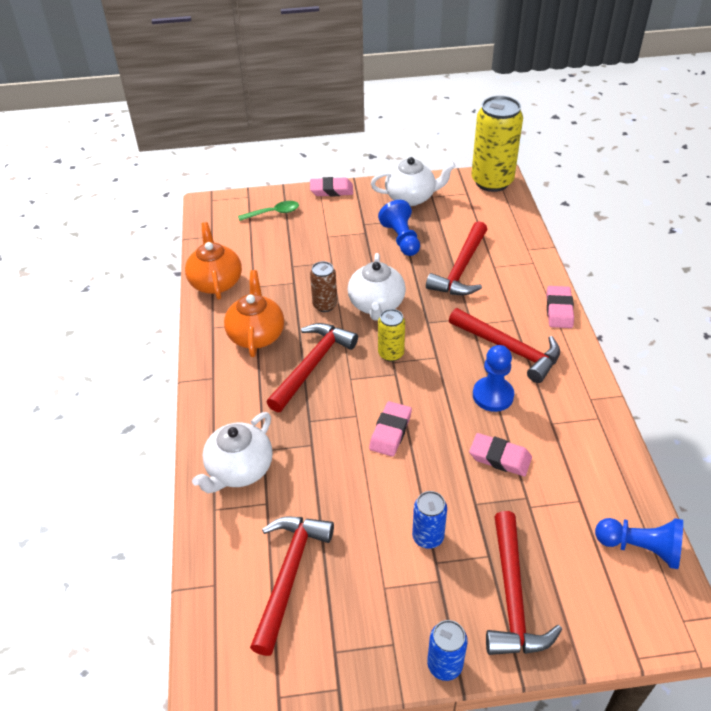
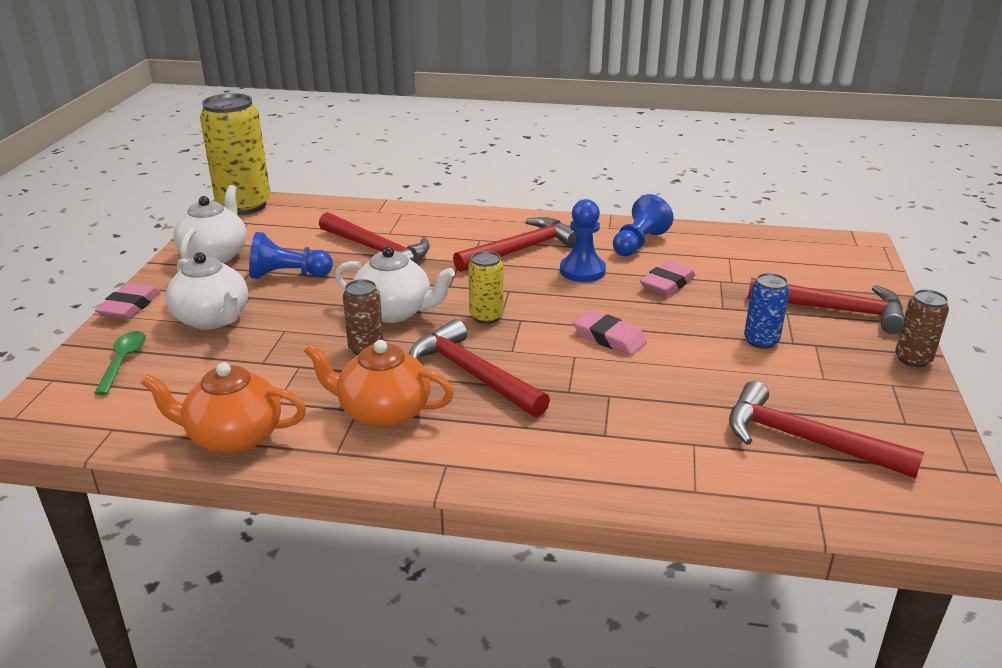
camera: 75 degrees left, 15 degrees down
(239, 469) = (632, 460): white teapot -> white teapot (212, 319)
(444, 665) = (913, 359): blue can -> brown can
(559, 310) = (482, 215): pink eraser -> none
(640, 548) = (785, 244): blue pawn -> blue pawn (638, 243)

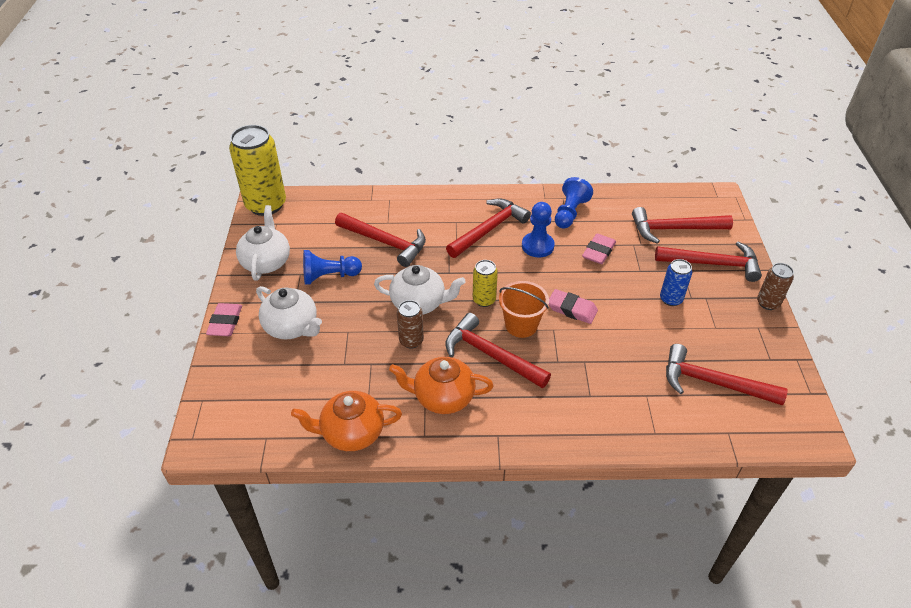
camera: 10 degrees left, 15 degrees up
(123, 361) = (245, 376): green spoon -> none
(529, 347) = (521, 325): none -> orange bucket
(785, 270) = (674, 229): none -> red hammer

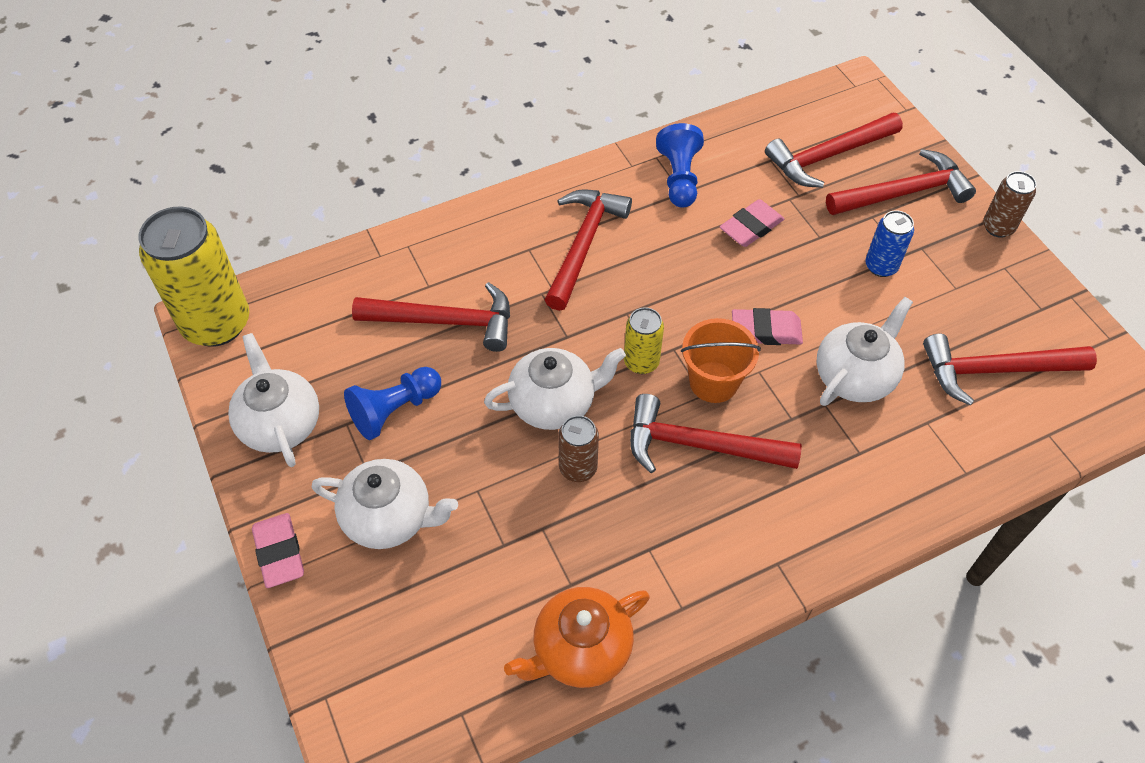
camera: 25 degrees left, 10 degrees up
(443, 397) = (673, 538): orange teapot -> none
(537, 246) = (665, 247): blue pawn -> none
(598, 252) = (751, 227): pink eraser -> pink eraser turned 45 degrees clockwise
(614, 353) = (855, 376): none -> white teapot

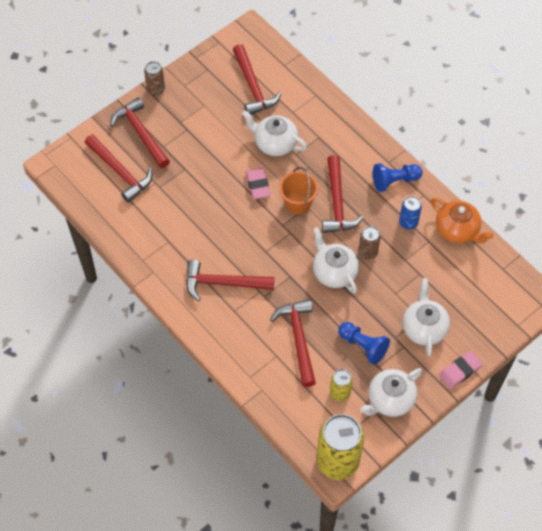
camera: 105 degrees left, 5 degrees up
(641, 362) = (295, 238): yellow can -> yellow can (340, 393)
(679, 178) = (157, 244): blue pawn -> blue pawn (394, 181)
(751, 227) = (186, 202): pink eraser -> none
(881, 266) = (198, 139): blue can -> blue can (408, 222)

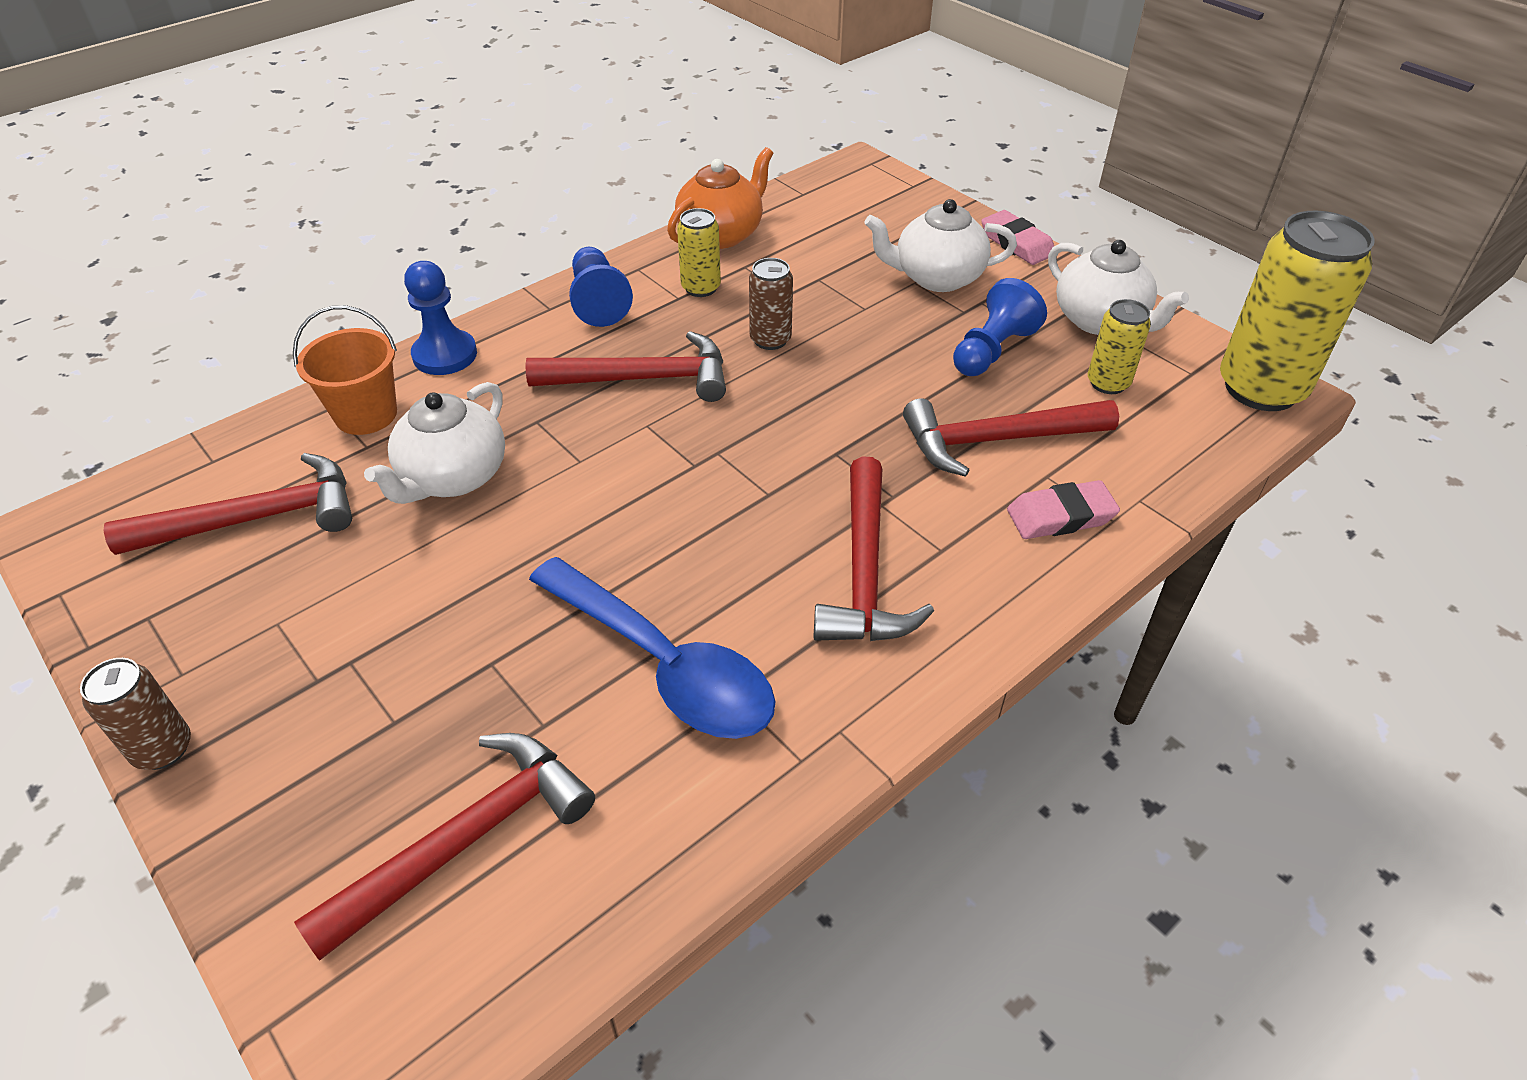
camera: 90 degrees left, 15 degrees down
(141, 133) = (326, 784): red hammer -> none
(182, 219) = (664, 665): none -> blue spoon
(258, 185) = (573, 508): pink eraser -> pink eraser (1060, 516)
(298, 203) = (636, 439): orange bucket -> orange bucket (366, 414)
(334, 272) = (820, 386): white teapot -> none
(351, 128) = (445, 355): none -> blue pawn
(408, 222) = (701, 288): blue can -> yellow can

